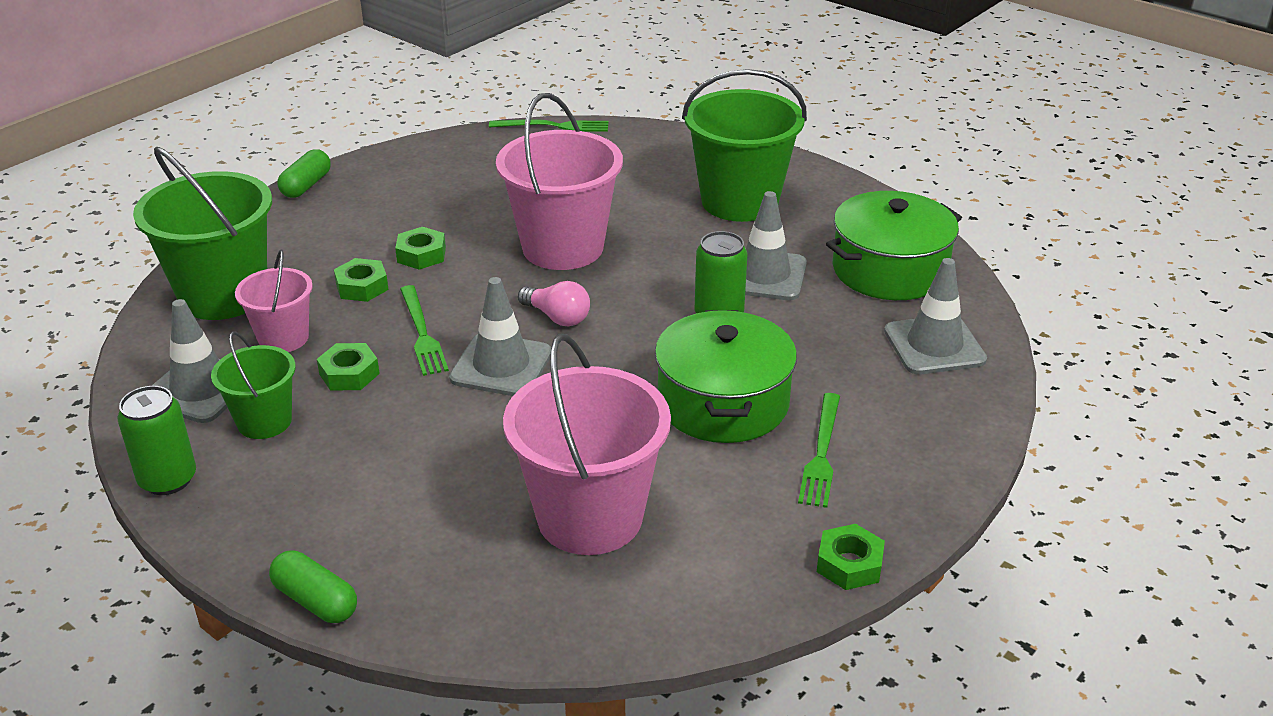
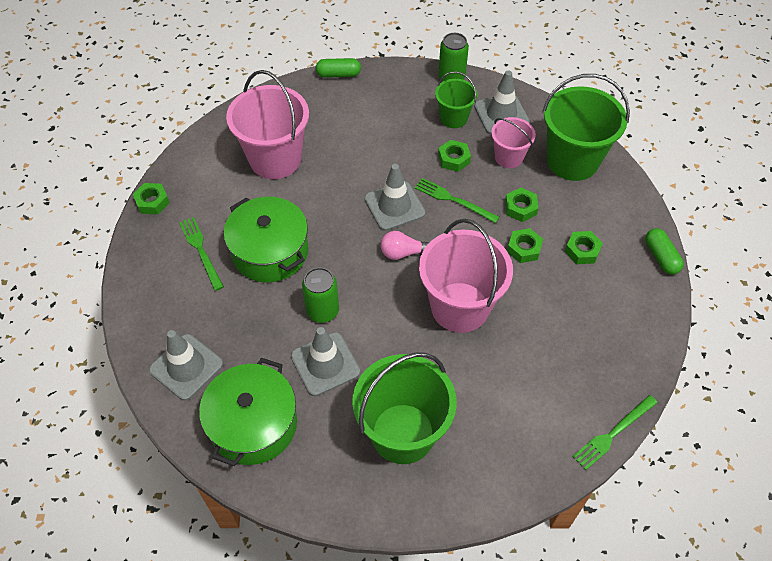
camera: 140 degrees right, 20 degrees up
(367, 225) = (582, 250): none -> green nut

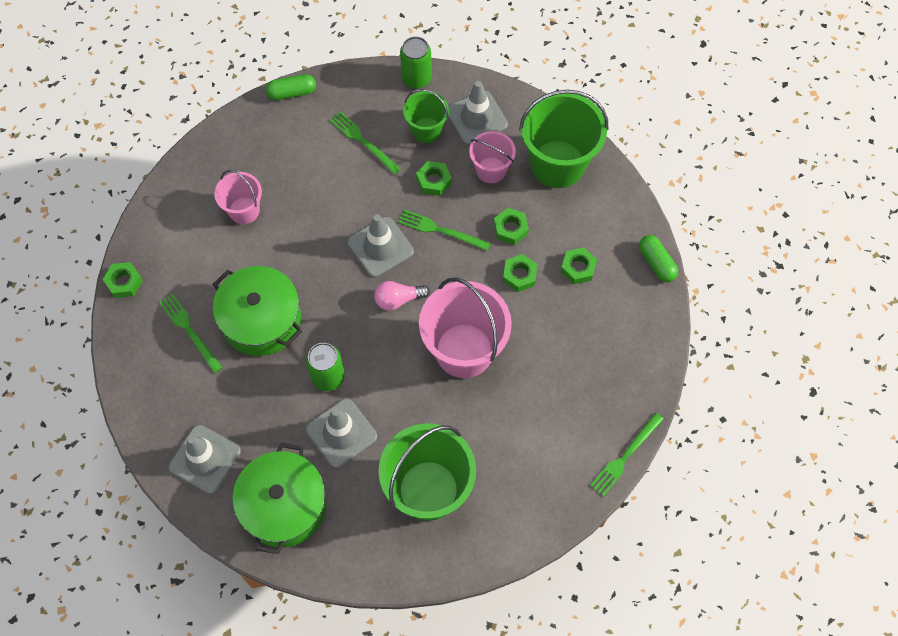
camera: 10 degrees left, 10 degrees up
(275, 159) = (244, 210): pink bucket -> pink bucket, size x0.55
(394, 119) = (363, 141): none -> green fork

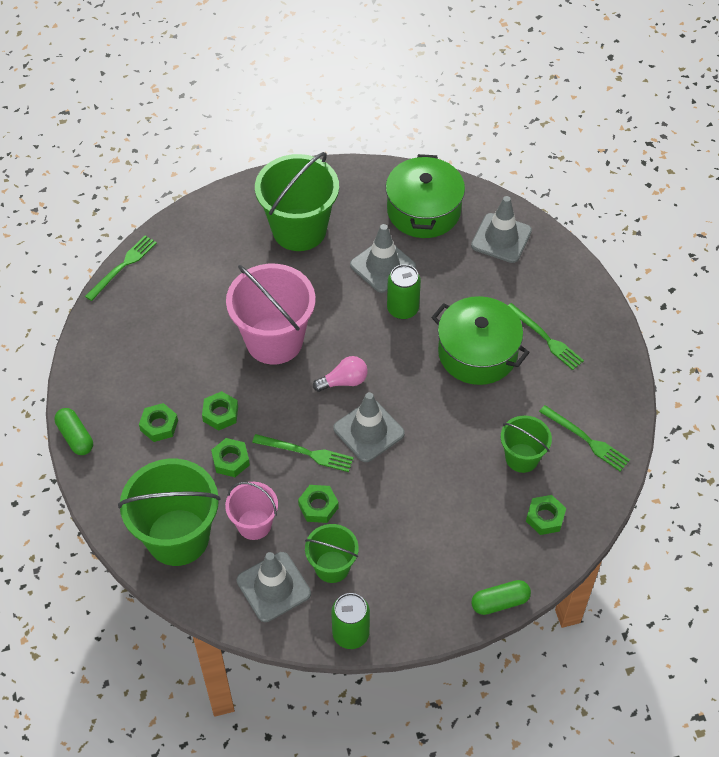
camera: 175 degrees right, 10 degrees down
(124, 282) = (625, 377): green nut -> green nut (545, 517)
(244, 210) = (522, 458): pink bucket -> green bucket
(363, 141) = (405, 547): green fork -> green fork (586, 440)

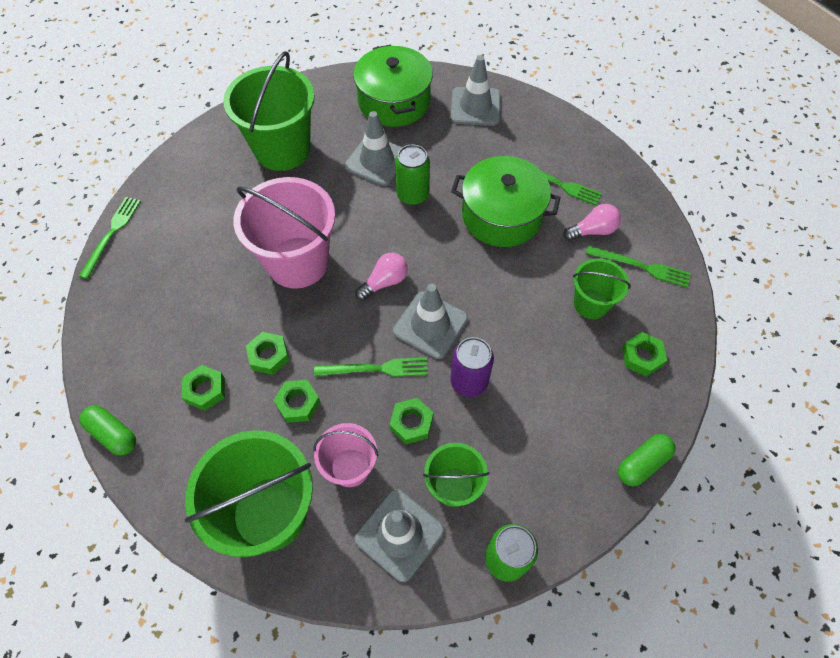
camera: 20 degrees left, 5 degrees up
(381, 489) = (469, 381): none -> purple can
(557, 393) = (592, 231): none -> pink light bulb

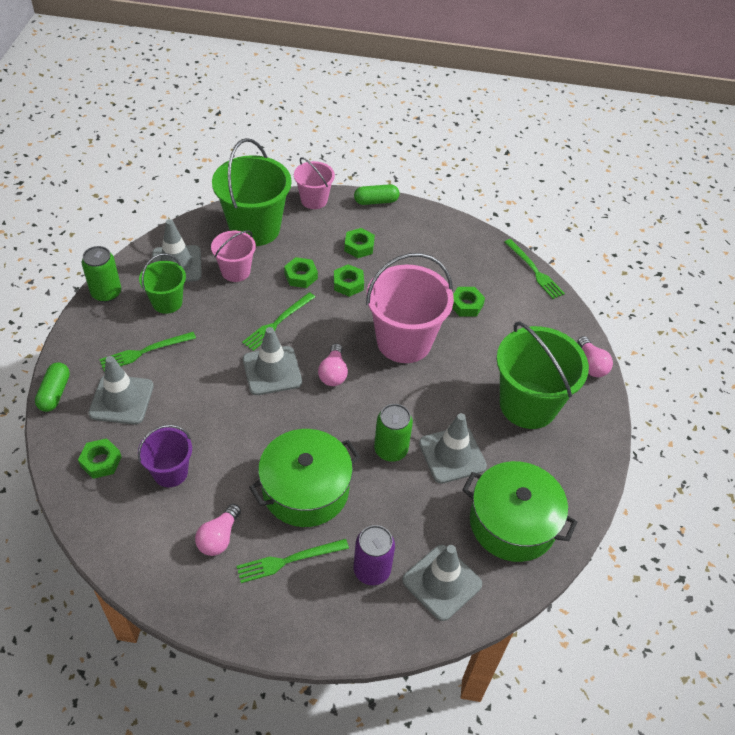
camera: 130 degrees right, 10 degrees down
(165, 498) = (314, 200): none -> pink bucket
(200, 139) = (591, 365): none -> pink light bulb
(411, 423) = (224, 312): green nut -> green nut (466, 305)
(469, 381) = (211, 358): purple can -> purple can (372, 570)
(584, 404) = (121, 400): none -> grey traffic cone
(591, 304) = (170, 472): green bucket -> purple bucket
(641, 267) = (151, 537): green fork -> green fork (144, 352)

